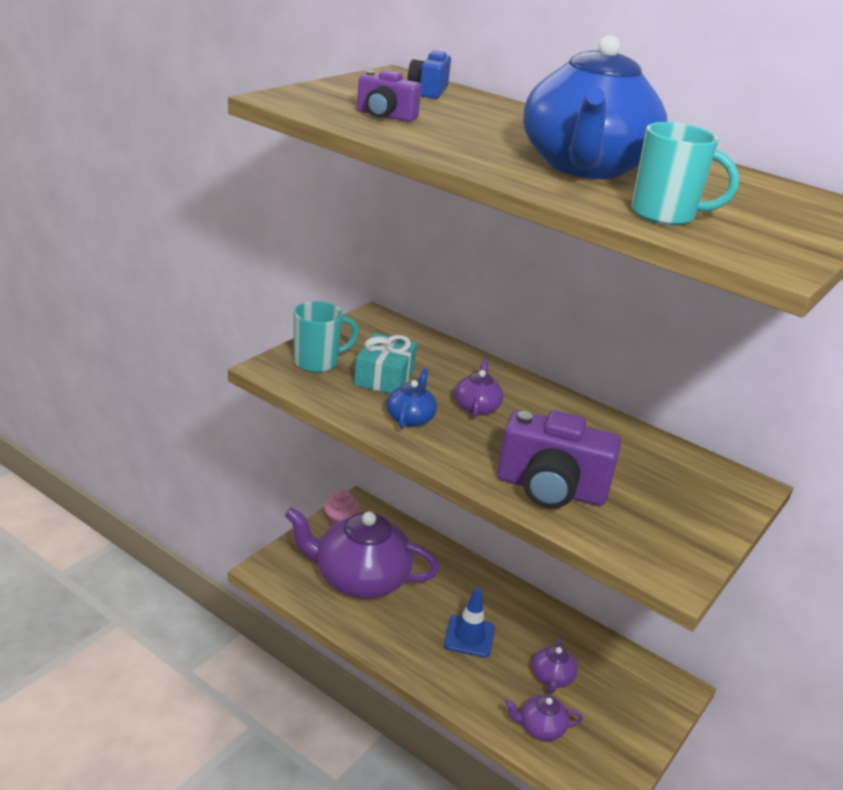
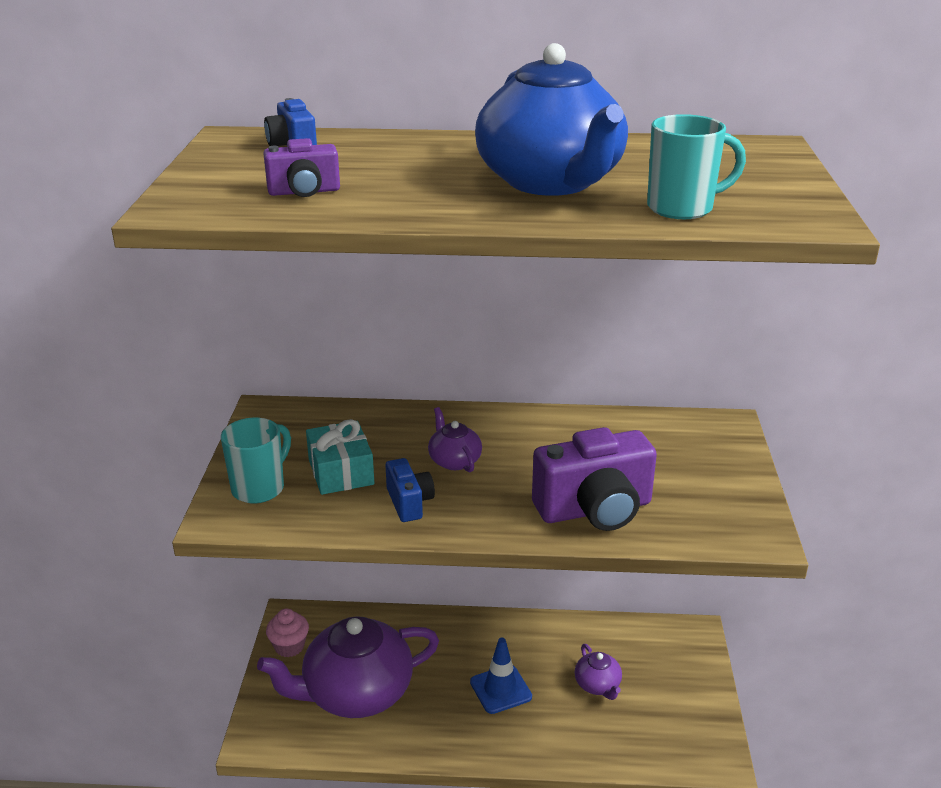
camera: 30 degrees left, 0 degrees up
(410, 418) = (409, 503): blue teapot -> blue camera
(540, 728) = (626, 737): purple teapot -> none

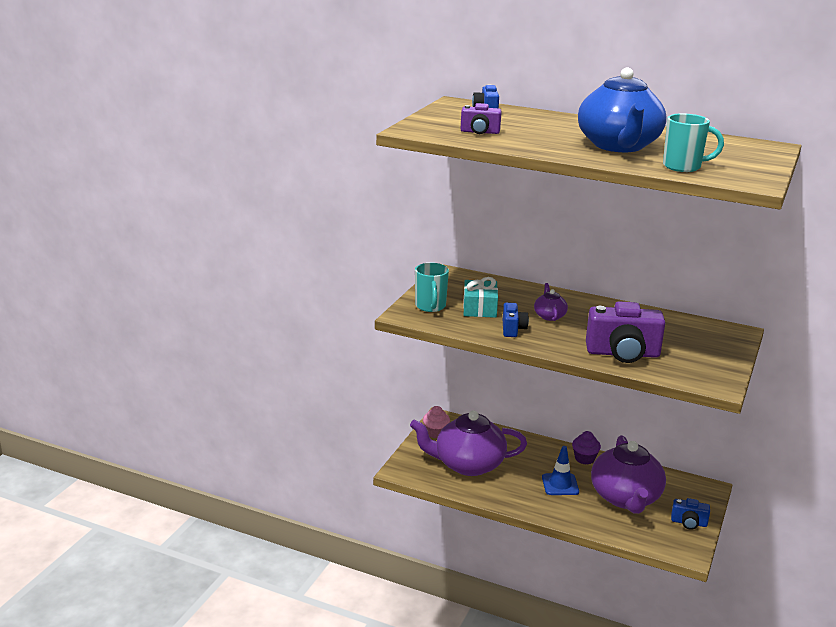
camera: 20 degrees right, 5 degrees down
(259, 488) = (430, 306): turquoise mug -> turquoise mug turned 120 degrees clockwise
(517, 631) = (584, 459): none -> purple cupcake
(598, 685) = (625, 498): purple teapot -> purple teapot, size x2.29
(696, 703) = (689, 523): none -> blue camera

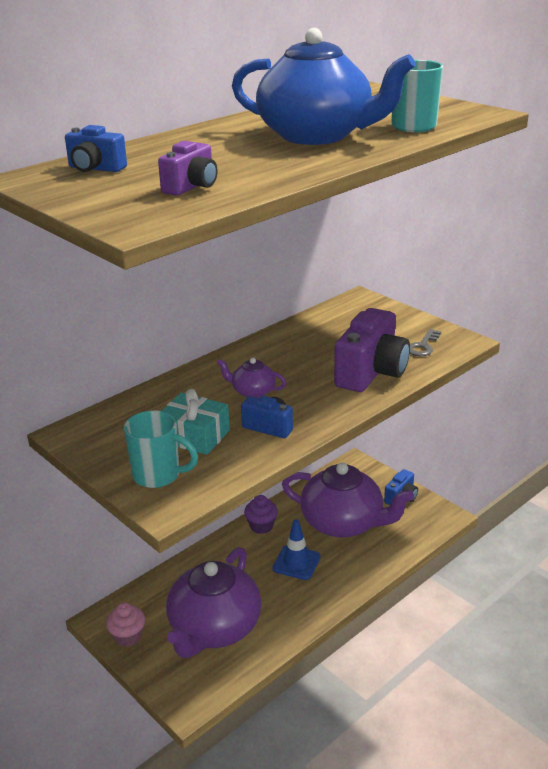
camera: 65 degrees left, 5 degrees up
(689, 369) = (423, 346): none -> grey key

